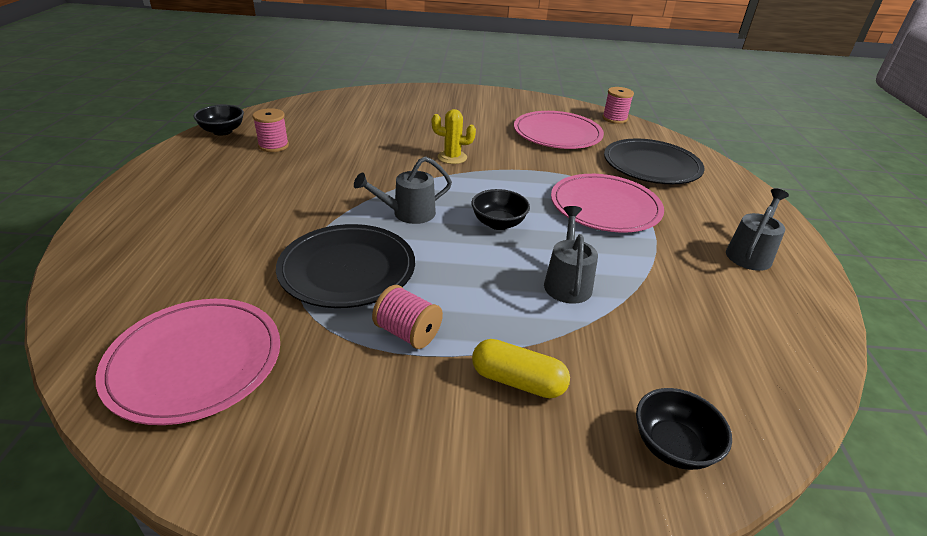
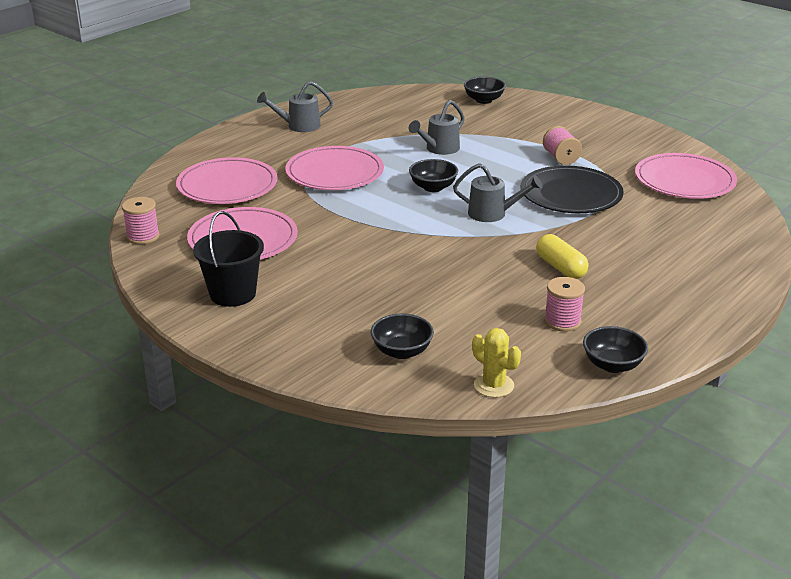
camera: 140 degrees left, 5 degrees down
(365, 107) = (402, 351): none -> black bowl
(452, 157) = (391, 248): yellow cactus -> yellow cactus (494, 385)
(502, 107) = (233, 294): none -> black bucket
(518, 381) = (524, 130): yellow capsule -> yellow capsule (560, 267)
(651, 165) = (227, 185): black plate -> pink plate

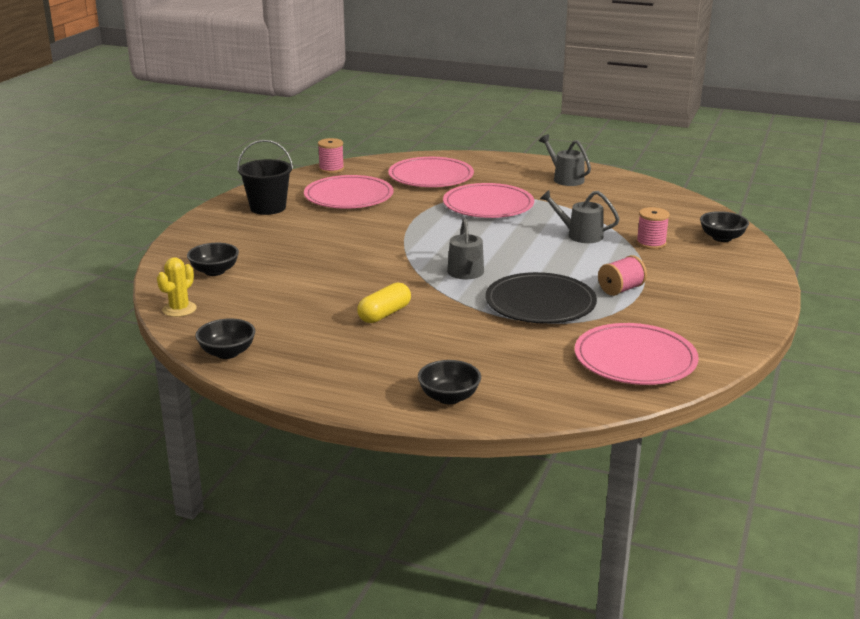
camera: 70 degrees right, 5 degrees down
(433, 187) = (496, 244): black bowl -> black bowl (449, 397)
(562, 321) = (289, 325): pink spool -> pink spool (651, 243)

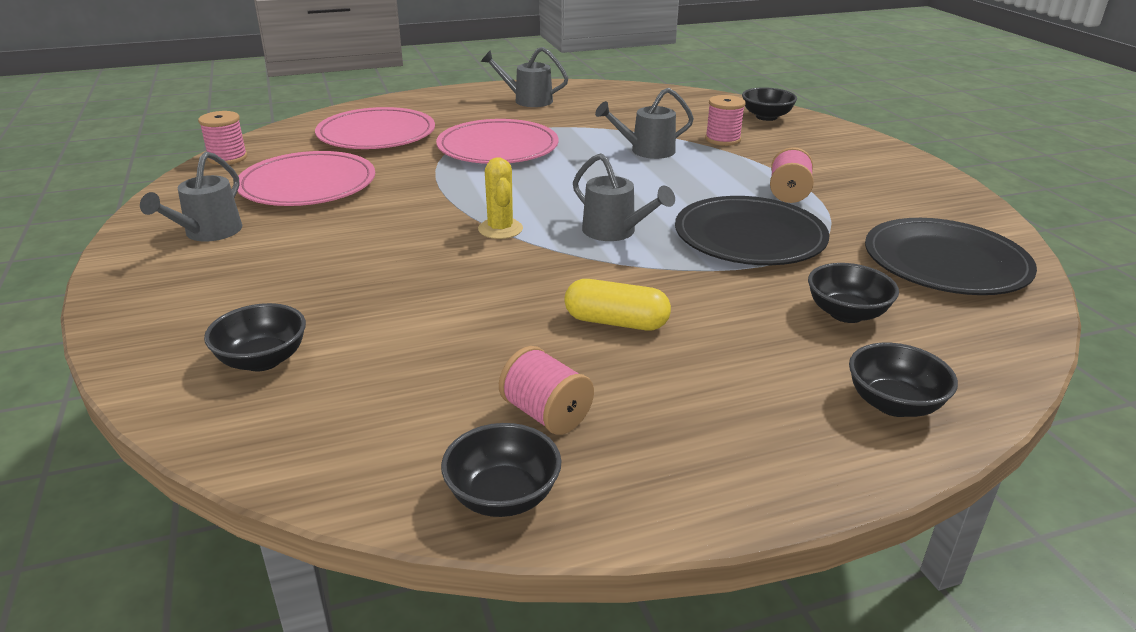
camera: 40 degrees left, 5 degrees up
(179, 309) = (296, 455): yellow cactus -> yellow cactus (500, 229)
(268, 208) = (208, 233): black bucket -> grey watering can
(289, 335) = (546, 414): none -> pink spool
(384, 314) = (616, 322): yellow capsule -> yellow capsule turned 75 degrees counterclockwise
(512, 357) = (846, 313): none -> black bowl
(635, 359) = (945, 262): pink plate -> black plate

